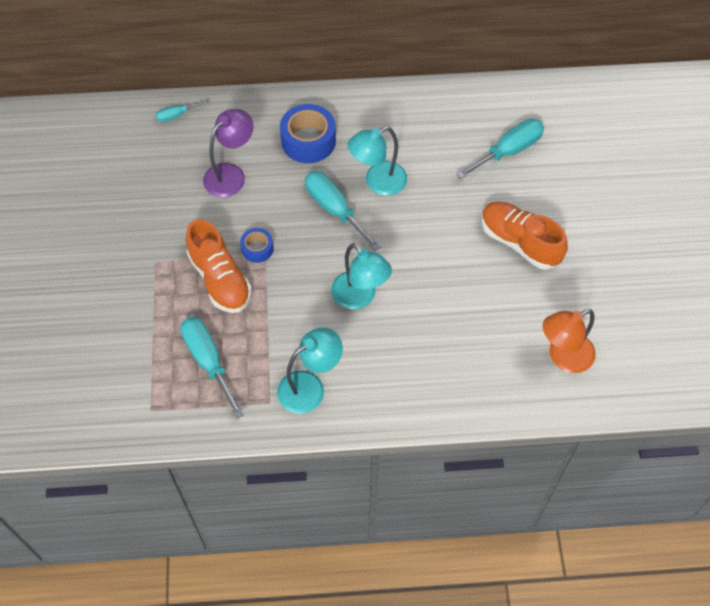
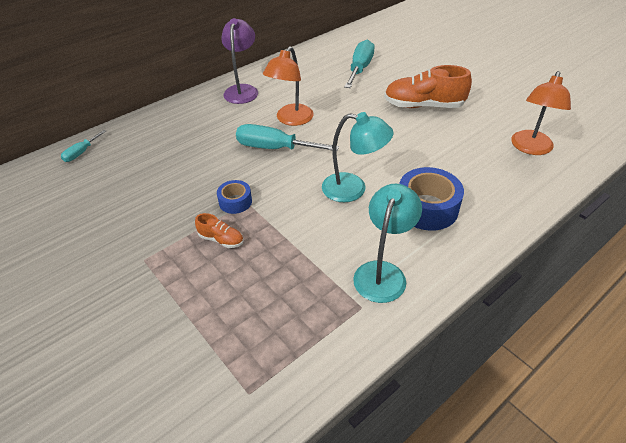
camera: 35 degrees left, 15 degrees down
(208, 361) = (269, 309): turquoise screwdriver -> none
(220, 279) = (221, 239): orange shoe -> orange shoe, size x0.48
(231, 174) = (165, 167): purple lamp -> purple lamp (242, 90)
(308, 141) = (213, 121): blue tape -> blue tape (427, 208)
(377, 182) = (291, 120): turquoise lamp -> orange lamp

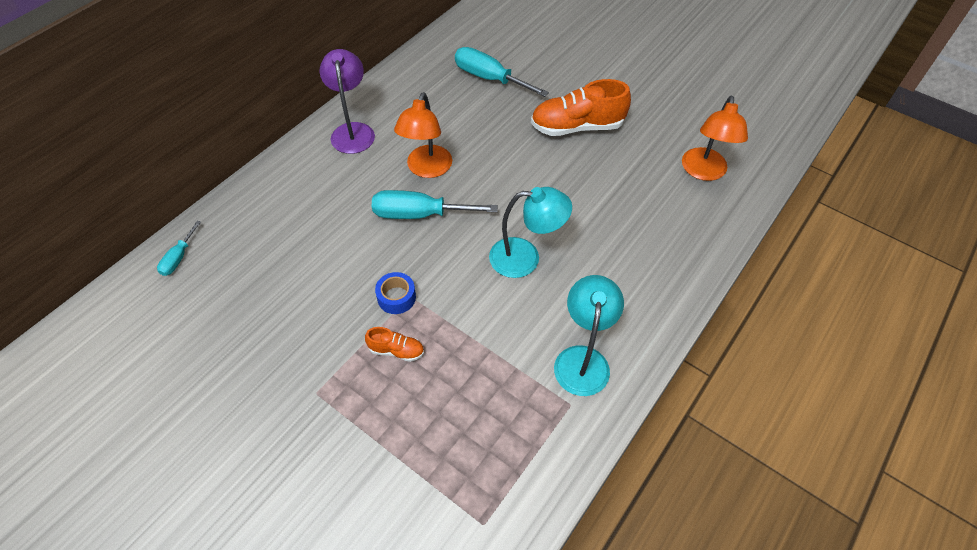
camera: 15 degrees left, 10 degrees up
(360, 68) = (489, 78): turquoise screwdriver -> turquoise screwdriver turned 60 degrees counterclockwise
(427, 208) = (610, 269): blue tape -> none

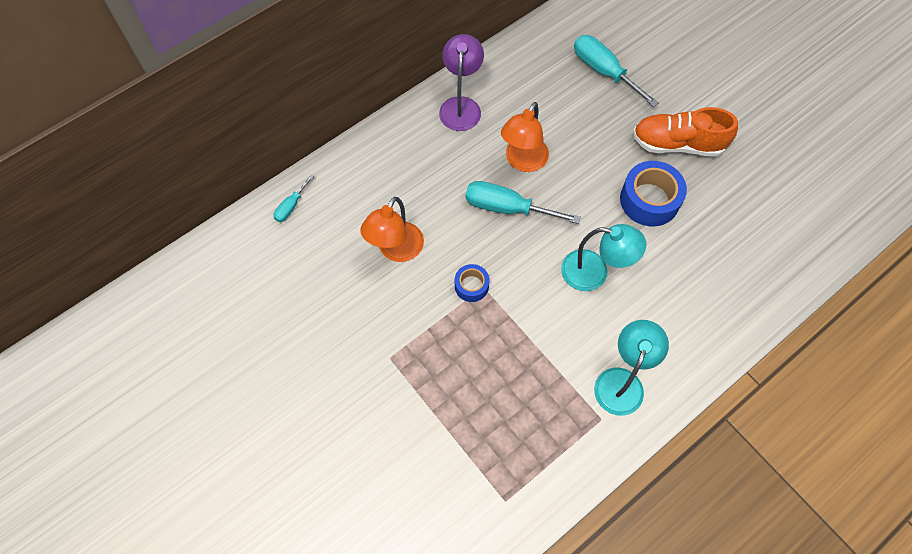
camera: 15 degrees right, 10 degrees up
(396, 350) = (463, 335): orange shoe -> none
(563, 180) = (649, 200): none -> blue tape
(703, 172) = (790, 220): orange lamp -> orange lamp (396, 250)

